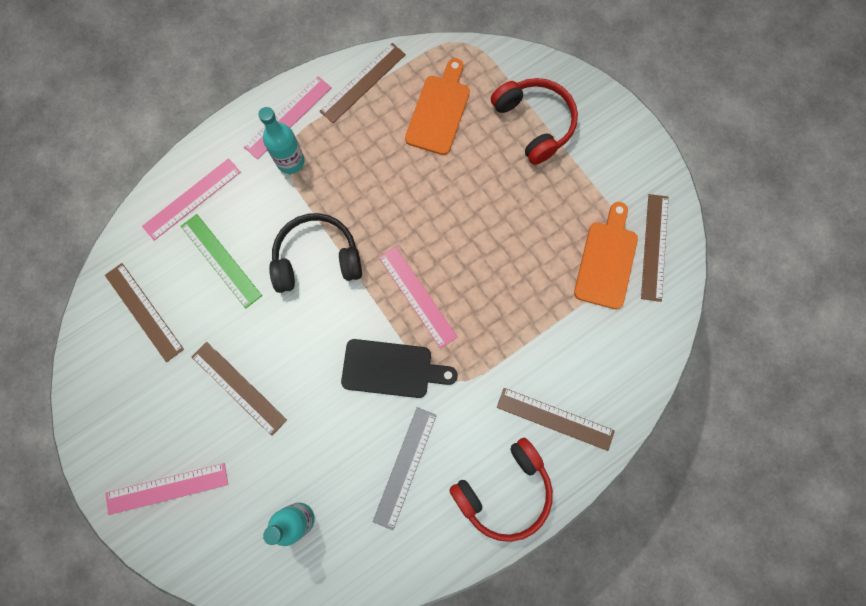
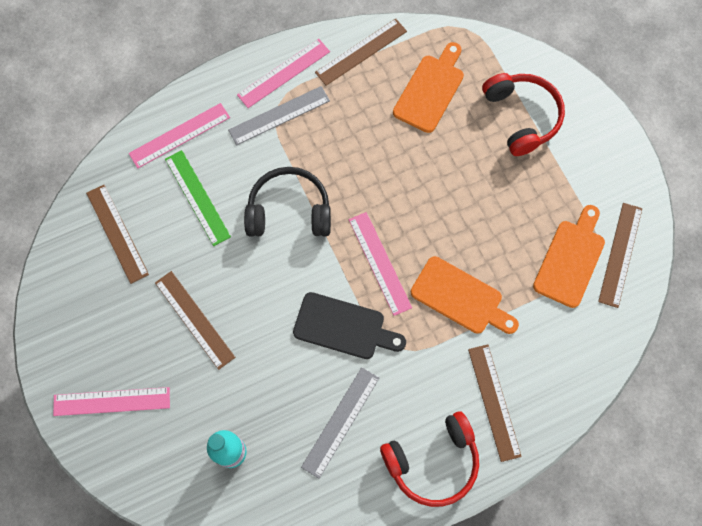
camera: 10 degrees right, 5 degrees down
(290, 161) = (279, 115): turquoise bottle -> grey ruler
(504, 318) = (460, 297): none -> orange cutting board
(555, 419) = (494, 402): brown ruler -> brown ruler turned 45 degrees clockwise

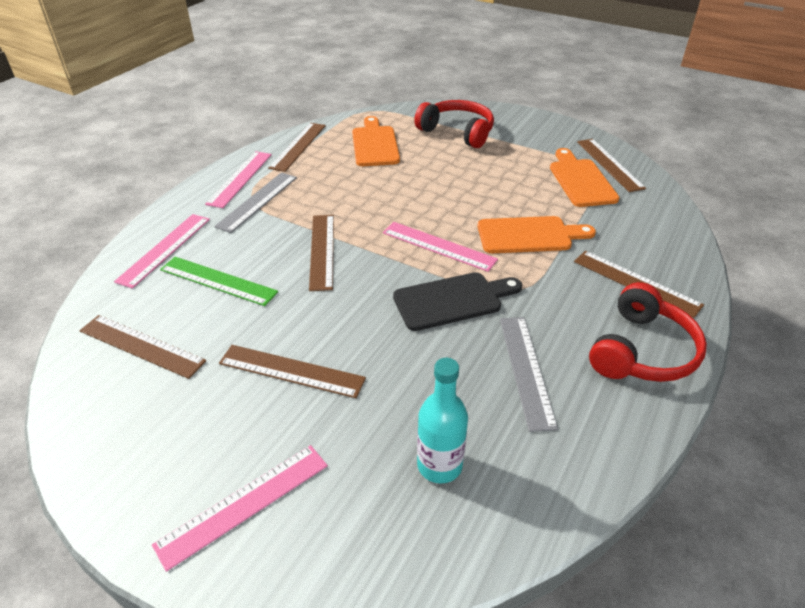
camera: 35 degrees left, 30 degrees down
(289, 211) = (322, 251): black headphones -> brown ruler

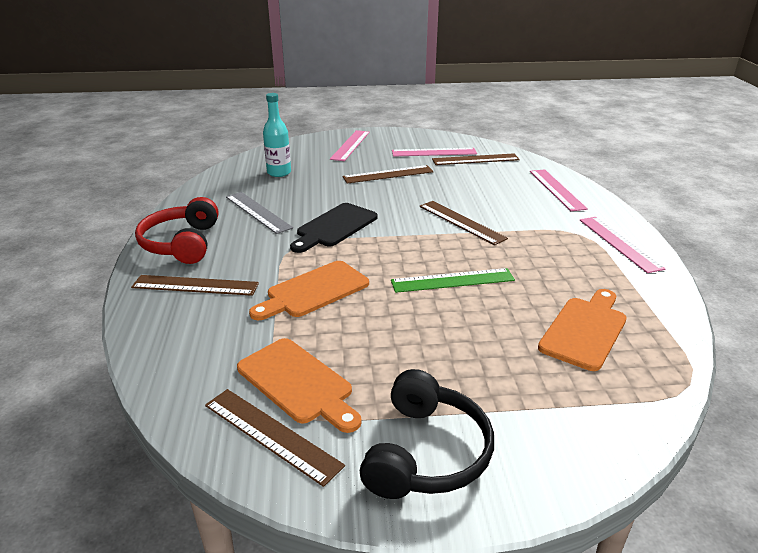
camera: 145 degrees right, 10 degrees down
(218, 280) = (493, 188): green ruler -> green ruler (452, 280)
(257, 201) = (568, 233): grey ruler -> none
(298, 146) = (646, 293): brown ruler -> none
(375, 144) = (585, 330): orange cutting board -> orange cutting board turned 105 degrees counterclockwise
(439, 246) = (382, 255): pink ruler -> pink ruler (434, 152)
(457, 132) = (527, 399): red headphones -> none
(532, 133) = (426, 453): none -> black headphones

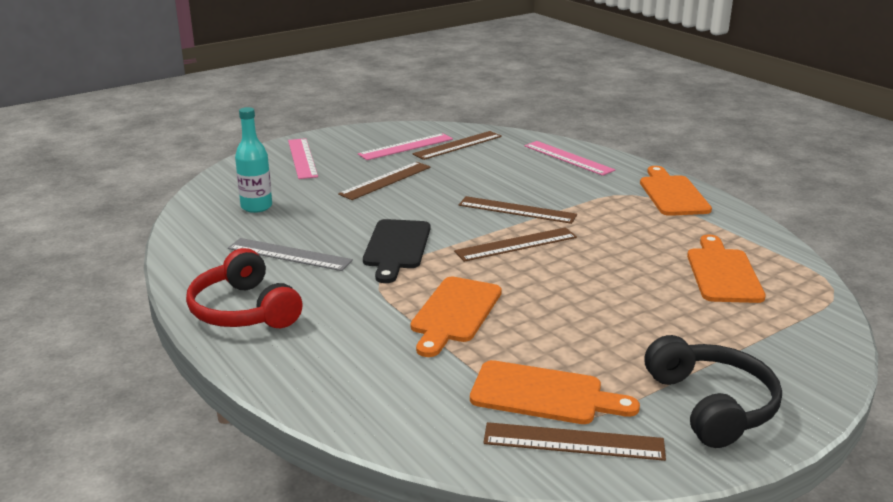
camera: 30 degrees left, 5 degrees down
(195, 285) = (321, 346): brown ruler -> brown ruler (516, 244)
(452, 280) = (572, 265): green ruler -> none
(619, 243) = (672, 194): pink ruler -> orange cutting board

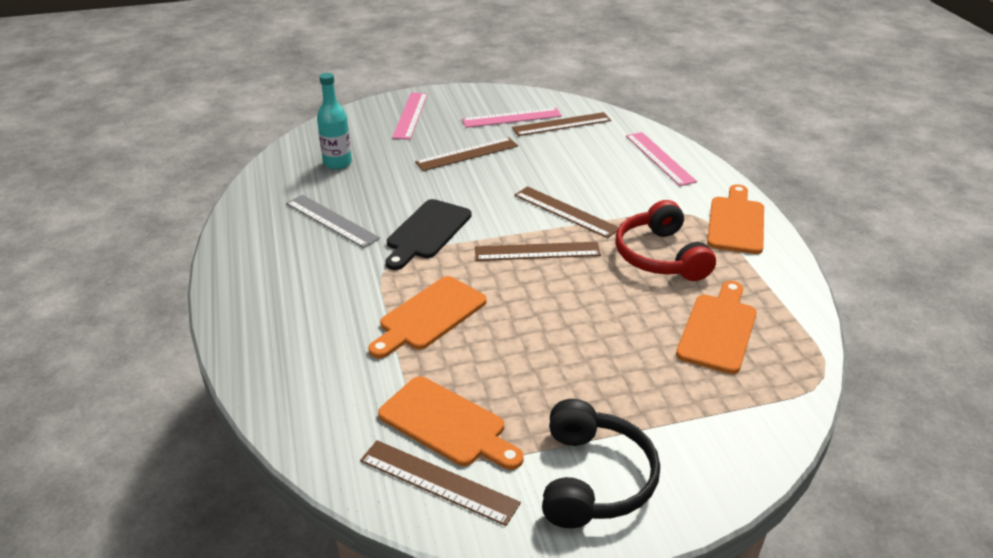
camera: 20 degrees right, 10 degrees up
(244, 310) = (258, 272): red headphones -> red headphones (660, 256)

